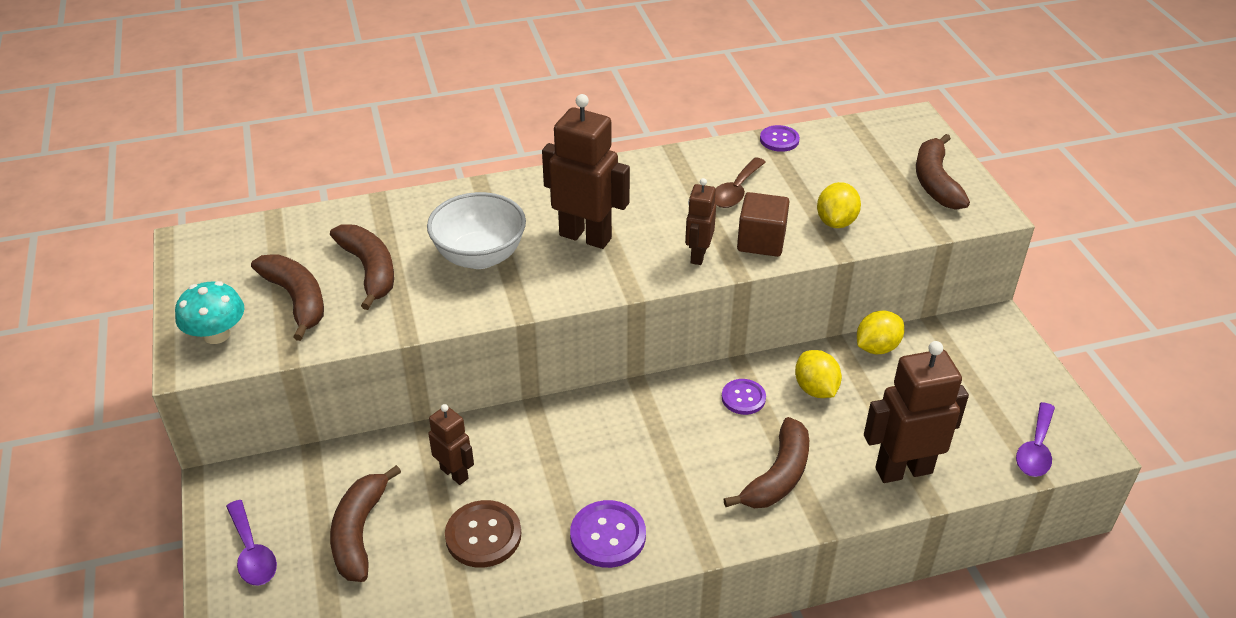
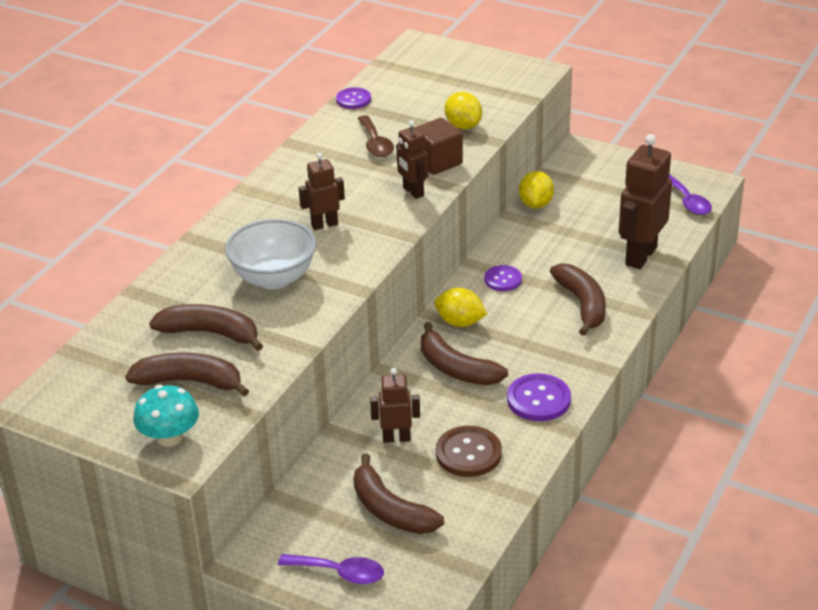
camera: 45 degrees left, 5 degrees down
(585, 236) = (324, 224): brown robot -> brown robot, size x0.56
(815, 389) = (535, 248): yellow lemon -> yellow lemon (460, 322)
(935, 182) = (484, 72): brown banana -> brown banana (456, 369)

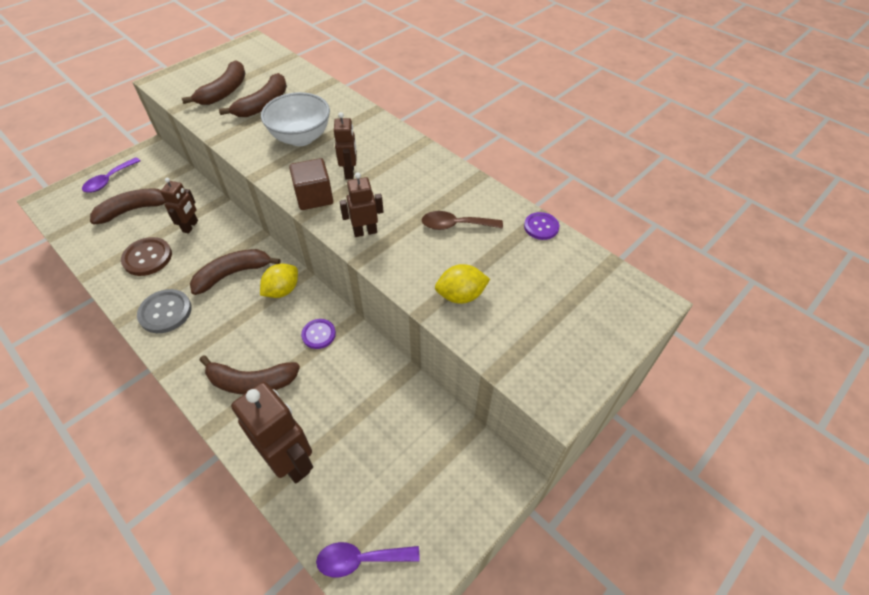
camera: 105 degrees right, 15 degrees up
(169, 437) = (184, 80): turquoise mushroom -> none
(437, 162) = (404, 259): brown cube -> brown cube (314, 197)
(535, 204) = (419, 397): yellow lemon -> none
(538, 399) = (165, 312): purple button -> grey button

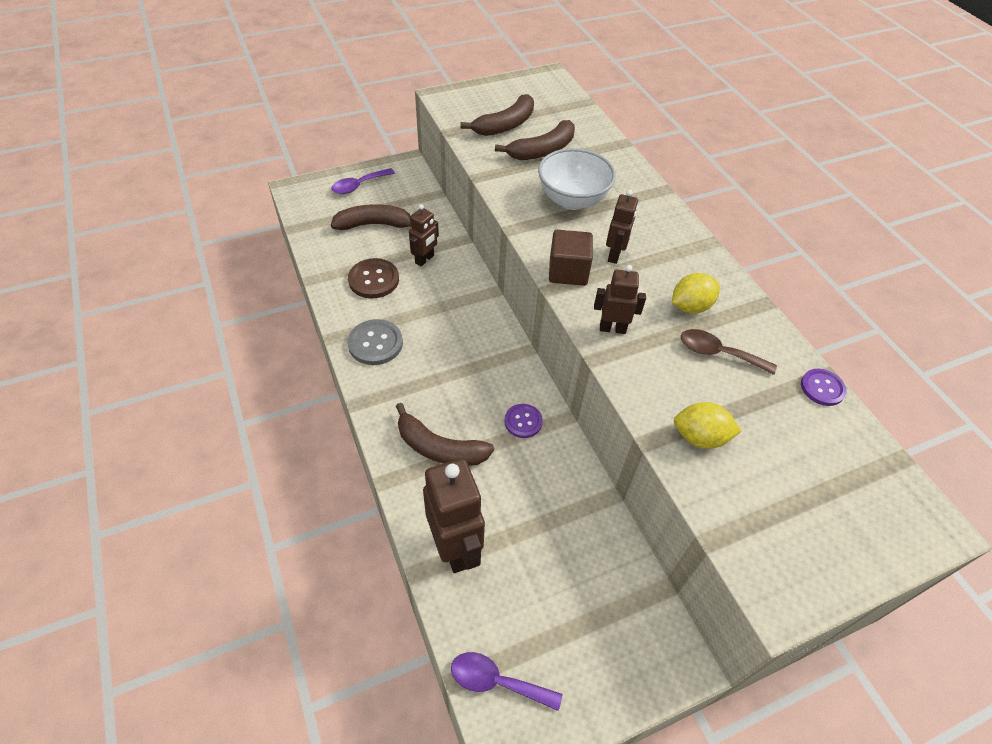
camera: 20 degrees right, 0 degrees up
(233, 274) = (453, 325): brown banana -> none
(282, 290) = (499, 360): yellow lemon -> yellow lemon (690, 306)

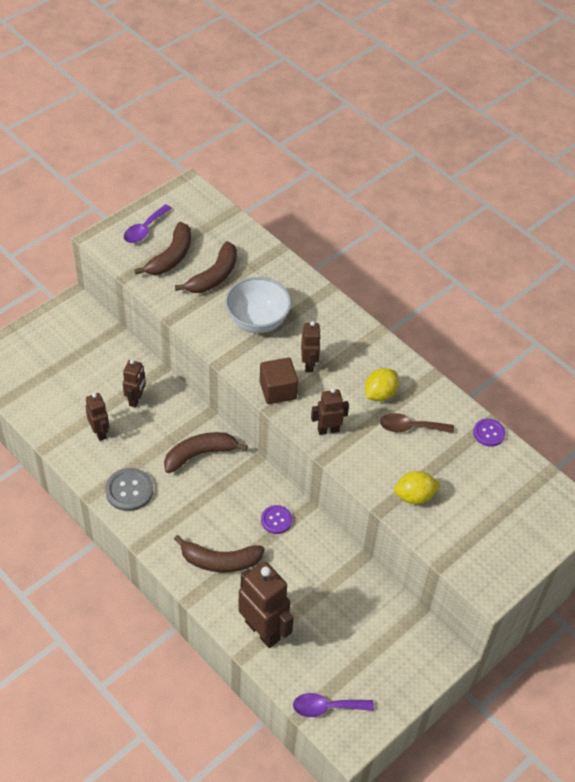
camera: 20 degrees left, 0 degrees up
(359, 185) = (39, 340): purple spoon -> purple spoon (144, 229)
(374, 224) = (74, 377): brown banana -> brown banana (200, 454)
(374, 280) = (100, 432): brown button -> brown robot

